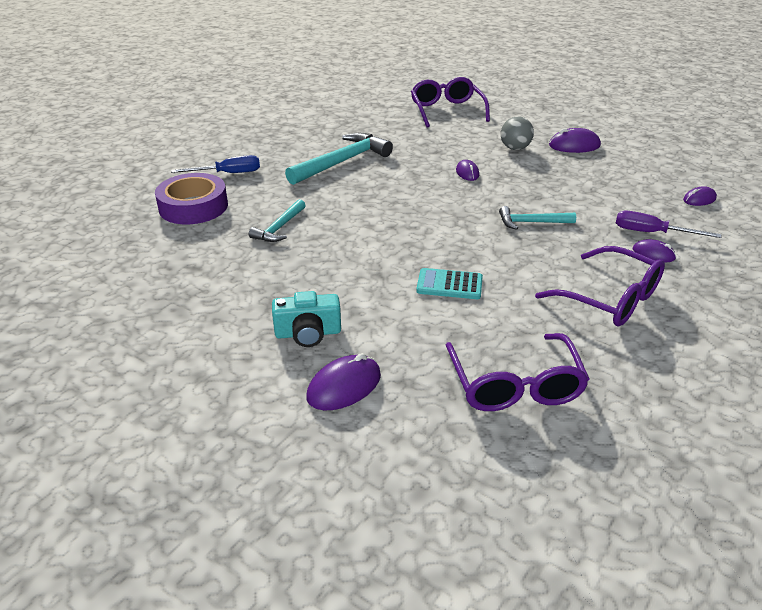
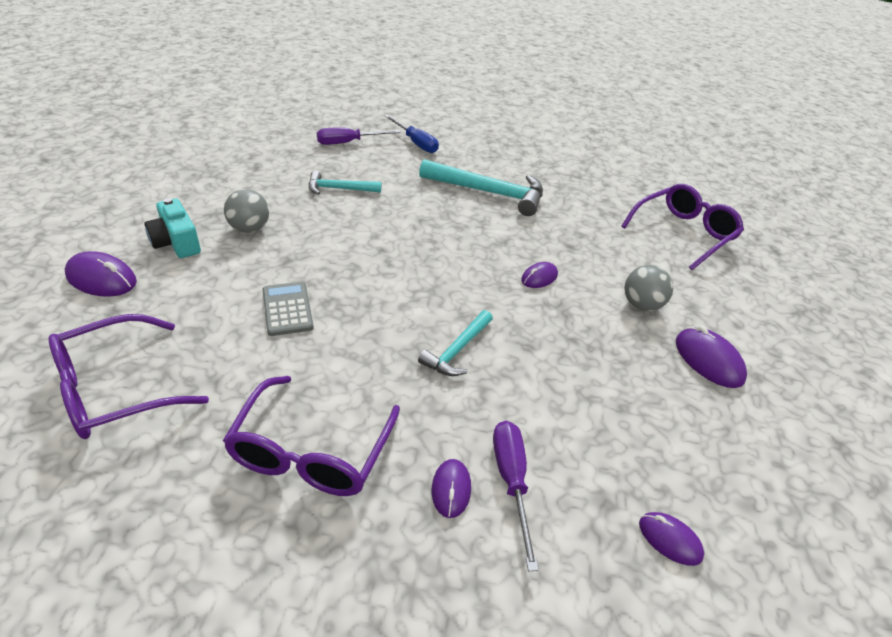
camera: 60 degrees right, 5 degrees up
(193, 206) = (348, 142): purple tape -> purple screwdriver
(313, 287) = (249, 229): none -> grey ball
(449, 285) = (287, 309): turquoise calculator -> grey calculator
(531, 222) = (457, 350): turquoise hammer -> turquoise hammer turned 120 degrees counterclockwise

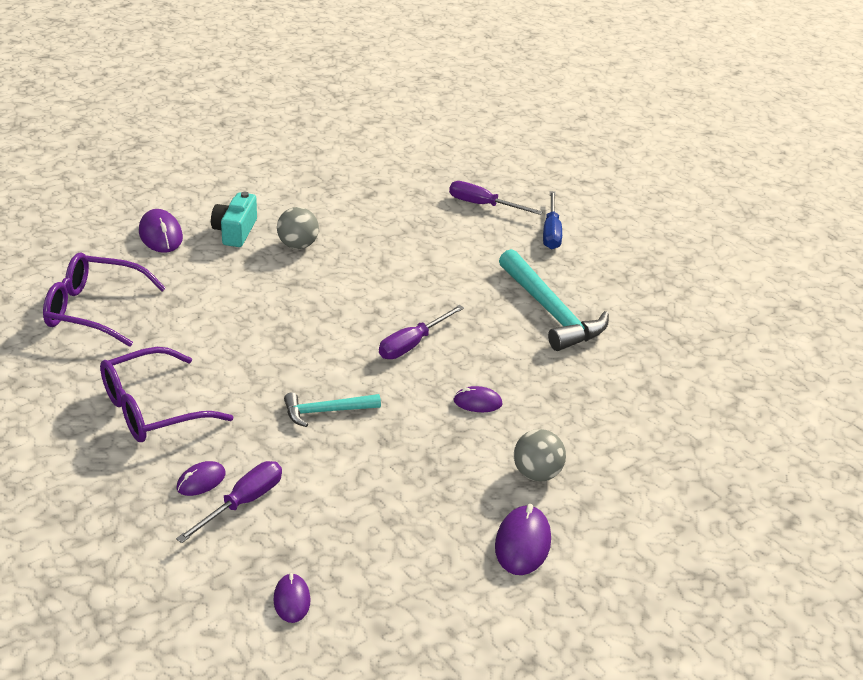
camera: 45 degrees right, 5 degrees down
(287, 309) = (248, 317): grey calculator -> none
(339, 189) = (413, 245): turquoise hammer -> none
(440, 260) = (412, 344): none -> purple screwdriver
(683, 233) = (704, 449): purple glasses -> none

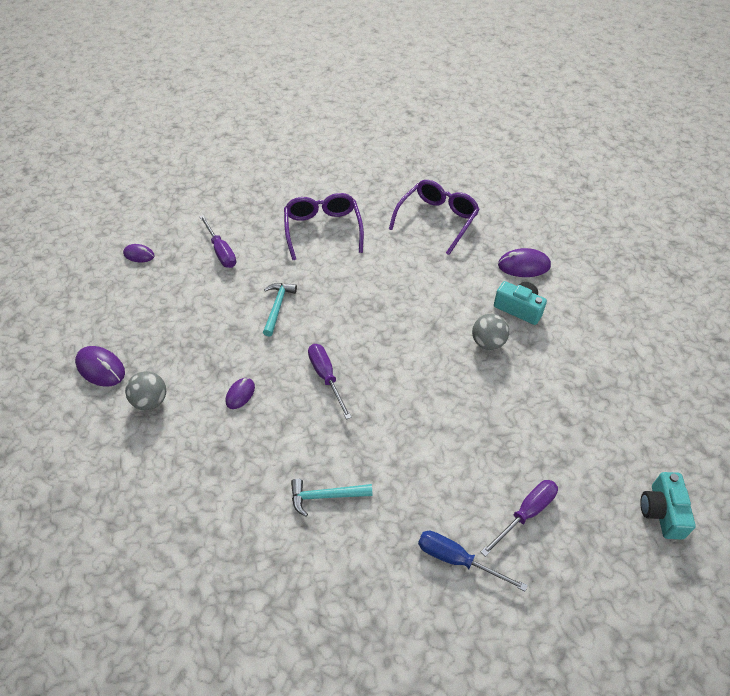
camera: 115 degrees right, 15 degrees up
(201, 481) = (249, 238): purple mouse -> none
(433, 147) = (662, 511): none -> turquoise camera
(551, 312) = (326, 496): turquoise hammer -> turquoise hammer, size x0.56

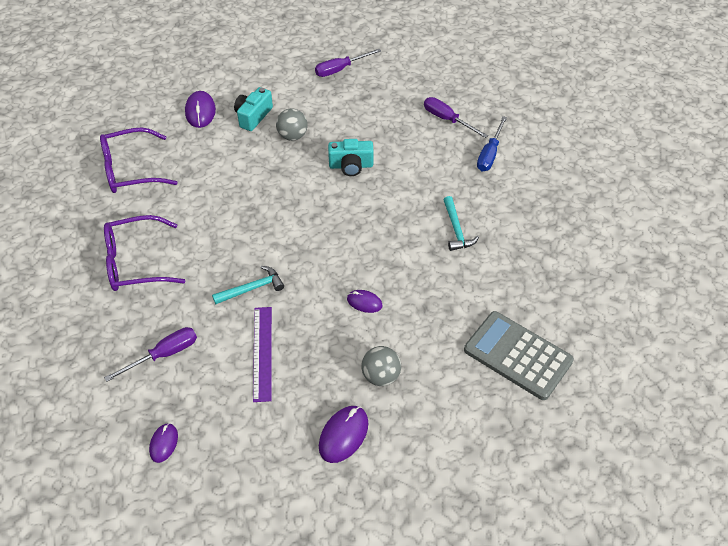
camera: 95 degrees left, 0 degrees up
(133, 533) = (517, 356): none -> grey calculator
(204, 314) = (262, 353): none -> purple ruler
(277, 307) = (252, 288): turquoise hammer -> turquoise hammer turned 150 degrees clockwise
(326, 377) = (338, 240): purple screwdriver -> purple screwdriver (340, 69)
(437, 220) = (130, 170): purple glasses -> purple glasses turned 45 degrees counterclockwise
(662, 511) = (432, 58): turquoise camera -> turquoise camera (351, 166)

